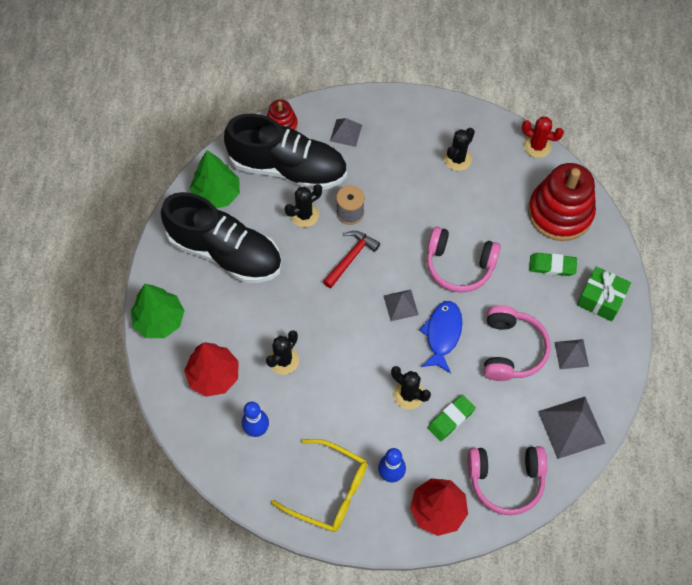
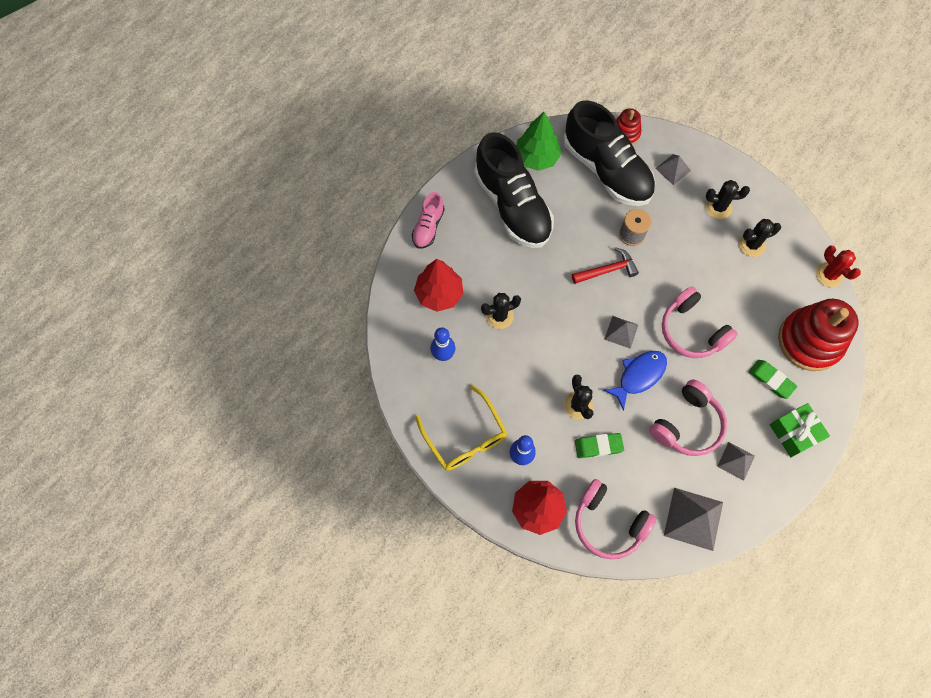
camera: 35 degrees right, 5 degrees up
(159, 320) = (428, 227): green tree -> pink shoe
(304, 215) = (594, 214): black cactus -> black cactus (718, 207)

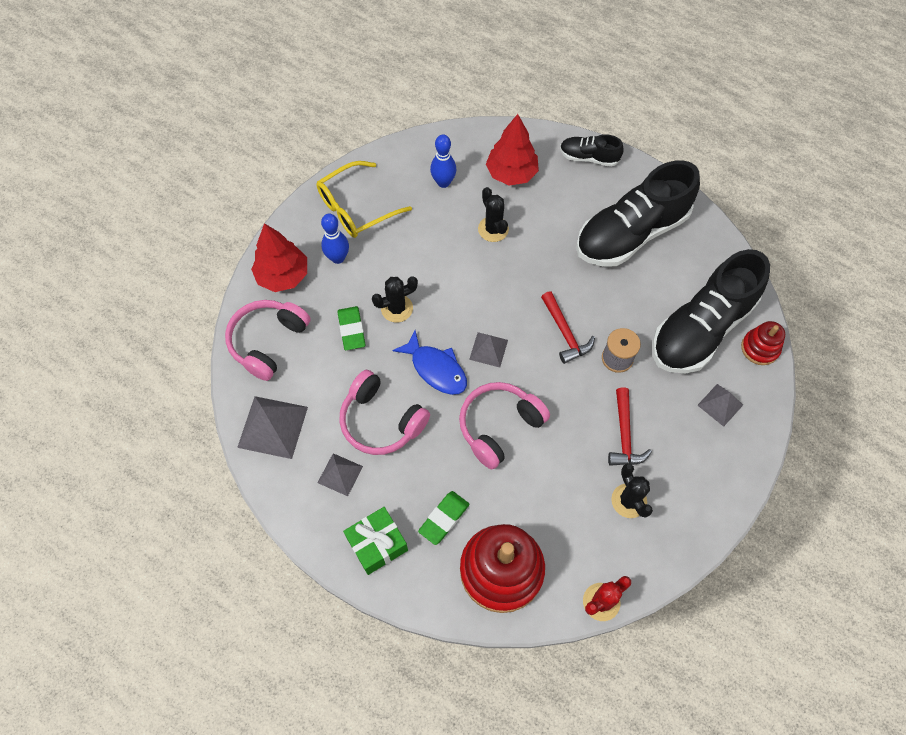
camera: 85 degrees right, 5 degrees down
(428, 227) = (588, 157): pink shoe -> black shoe
(536, 157) = (700, 254): green tree -> none
(698, 239) = (624, 435): none -> red hammer
(718, 207) = (676, 460): black cactus -> none

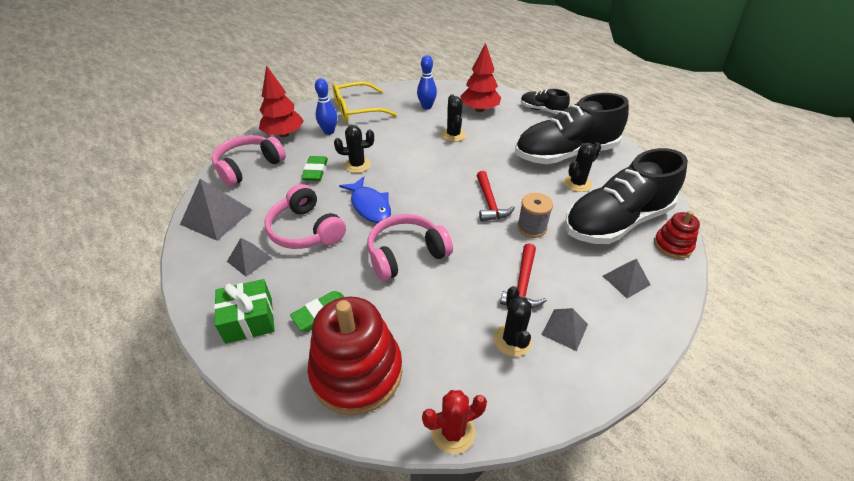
camera: 15 degrees right, 20 degrees down
(488, 349) = (419, 201): grey pyramid -> grey pyramid (564, 329)
(652, 280) = (577, 183): none -> black cactus

